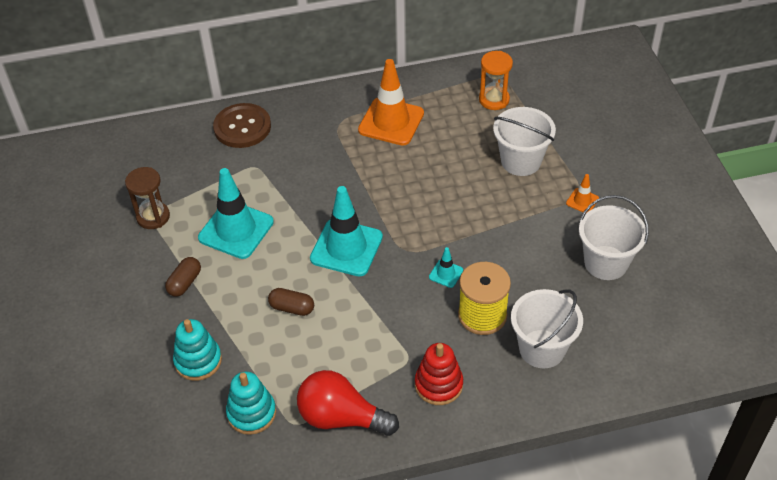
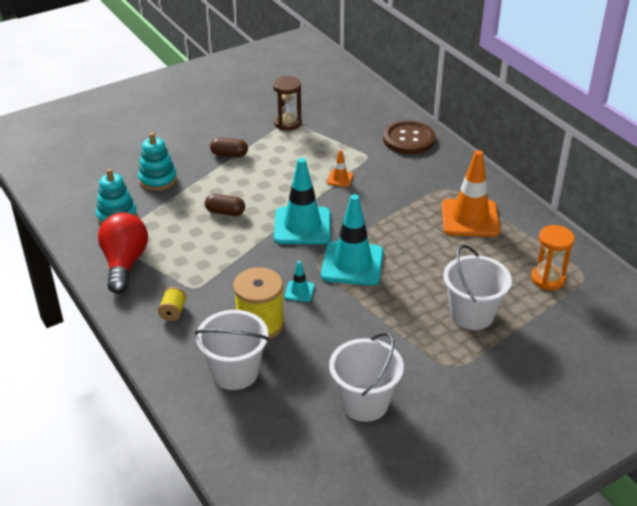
camera: 70 degrees right, 10 degrees down
(236, 230) = (294, 164): turquoise traffic cone -> turquoise traffic cone (352, 264)
(292, 308) = (225, 212): brown capsule -> brown capsule turned 75 degrees counterclockwise
(438, 385) = (173, 312): red stacking toy -> yellow spool
(582, 201) = (442, 370): orange traffic cone -> orange traffic cone (340, 179)

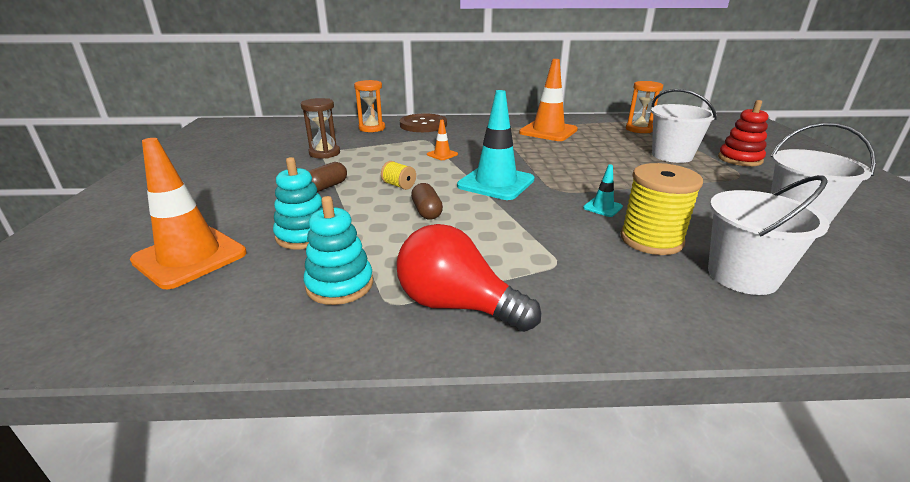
camera: 60 degrees left, 10 degrees down
(109, 155) = (190, 257): none -> orange traffic cone
(173, 312) = (599, 291): yellow spool -> yellow spool (399, 185)
(225, 212) = (427, 211): brown capsule -> brown capsule turned 60 degrees counterclockwise
(352, 264) = (575, 177): turquoise traffic cone -> none
(369, 117) = (372, 128): none -> orange hourglass
(507, 364) = (739, 159): none -> red stacking toy

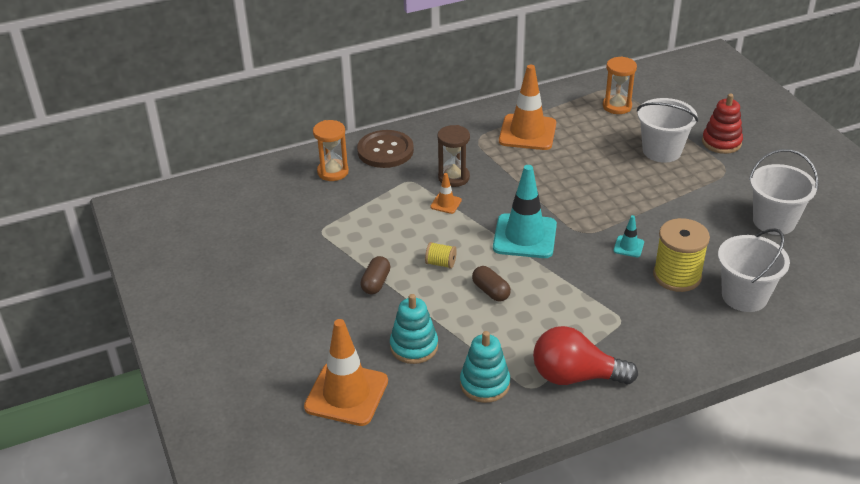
camera: 20 degrees left, 10 degrees up
(324, 153) = (323, 232): brown hourglass -> brown hourglass (453, 177)

